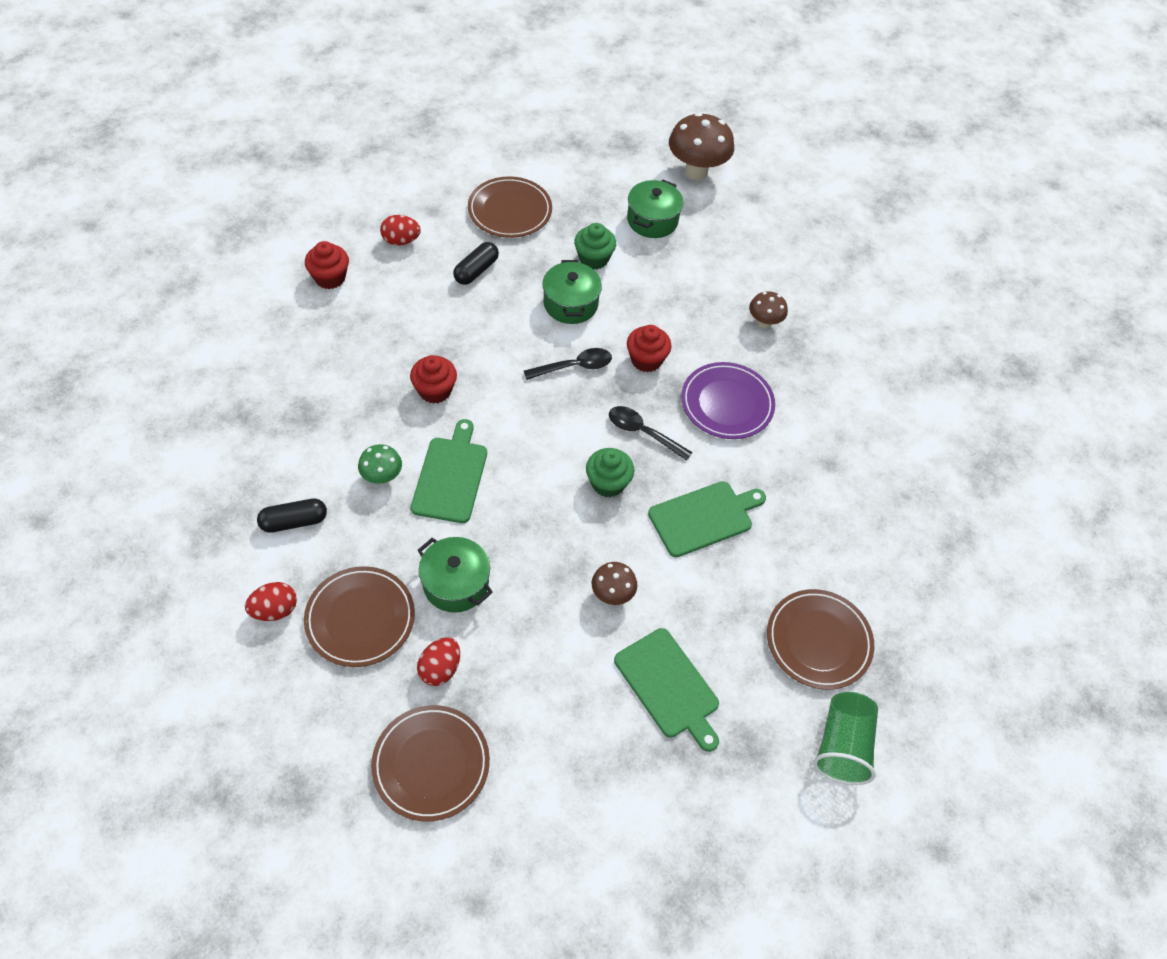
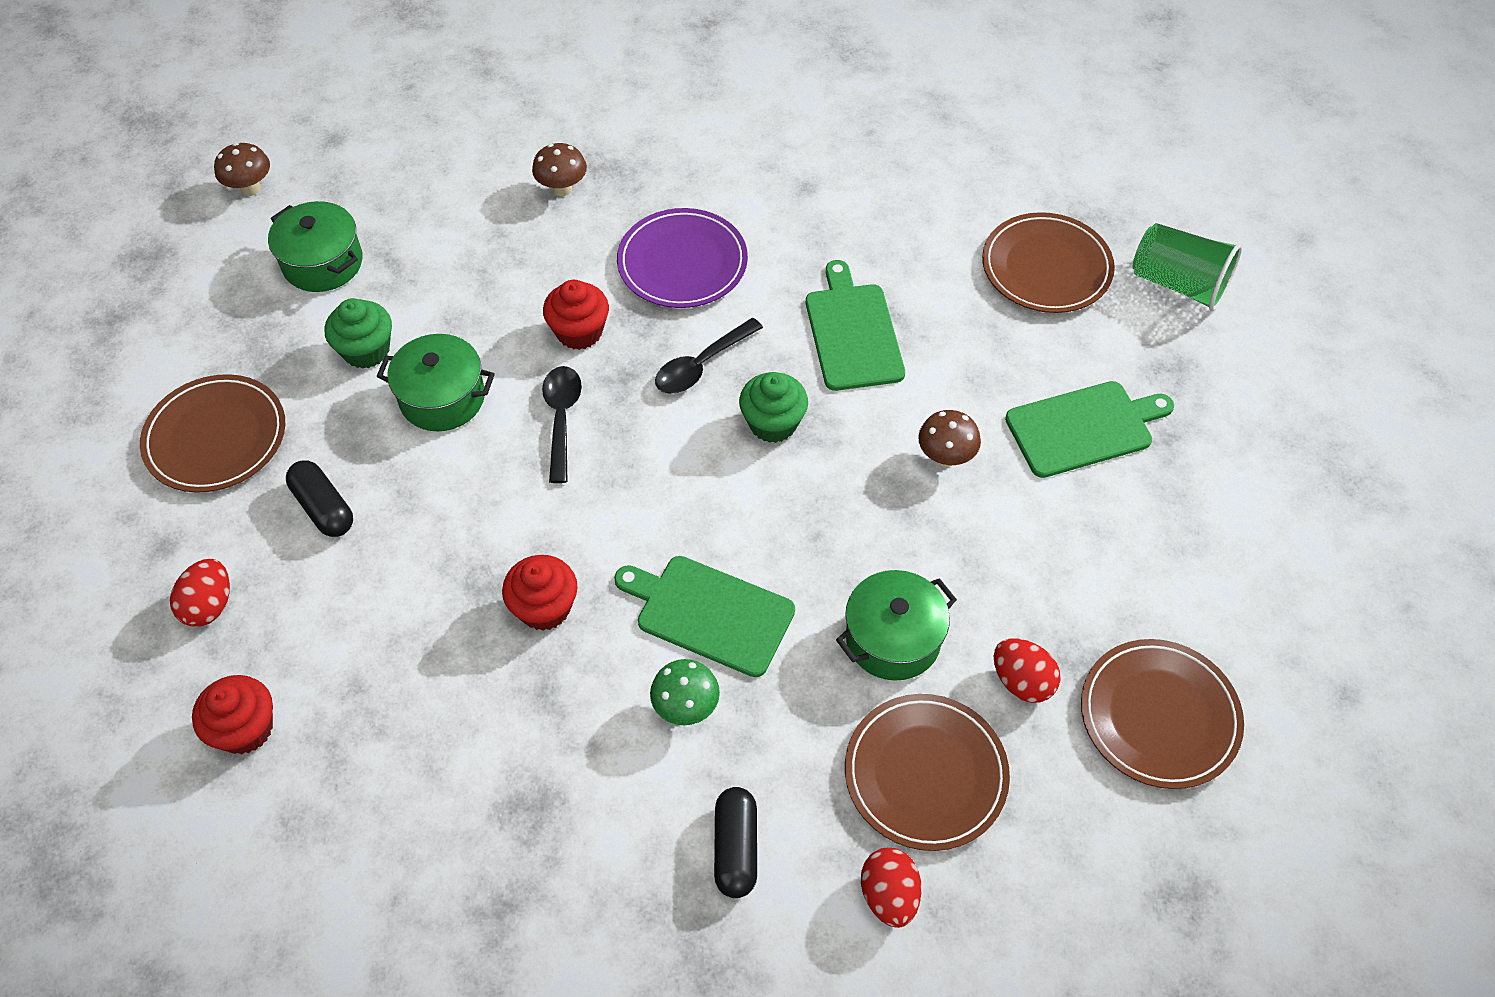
camera: 70 degrees left, 0 degrees up
(696, 171) = (251, 188): brown mushroom -> brown mushroom, size x0.54

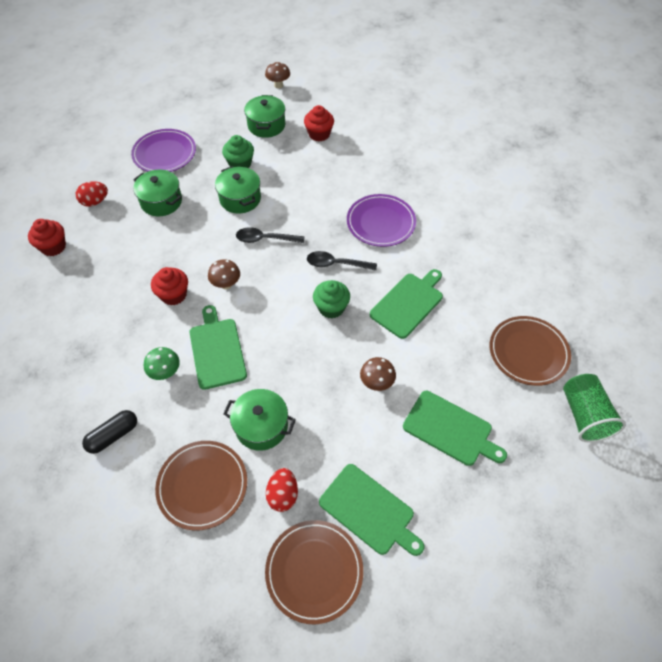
camera: 50 degrees right, 0 degrees up
(216, 437) = (164, 154): brown plate -> purple plate
(324, 507) = (161, 201): black capsule -> green pot
(561, 419) = (265, 239): black spoon -> black spoon turned 135 degrees counterclockwise
(562, 189) = (375, 162): brown mushroom -> brown mushroom (226, 284)
(579, 332) = (312, 215): red cupcake -> red cupcake (319, 134)
(889, 895) = (131, 510): red egg -> none
(1124, 597) = (369, 511): none -> green cutting board

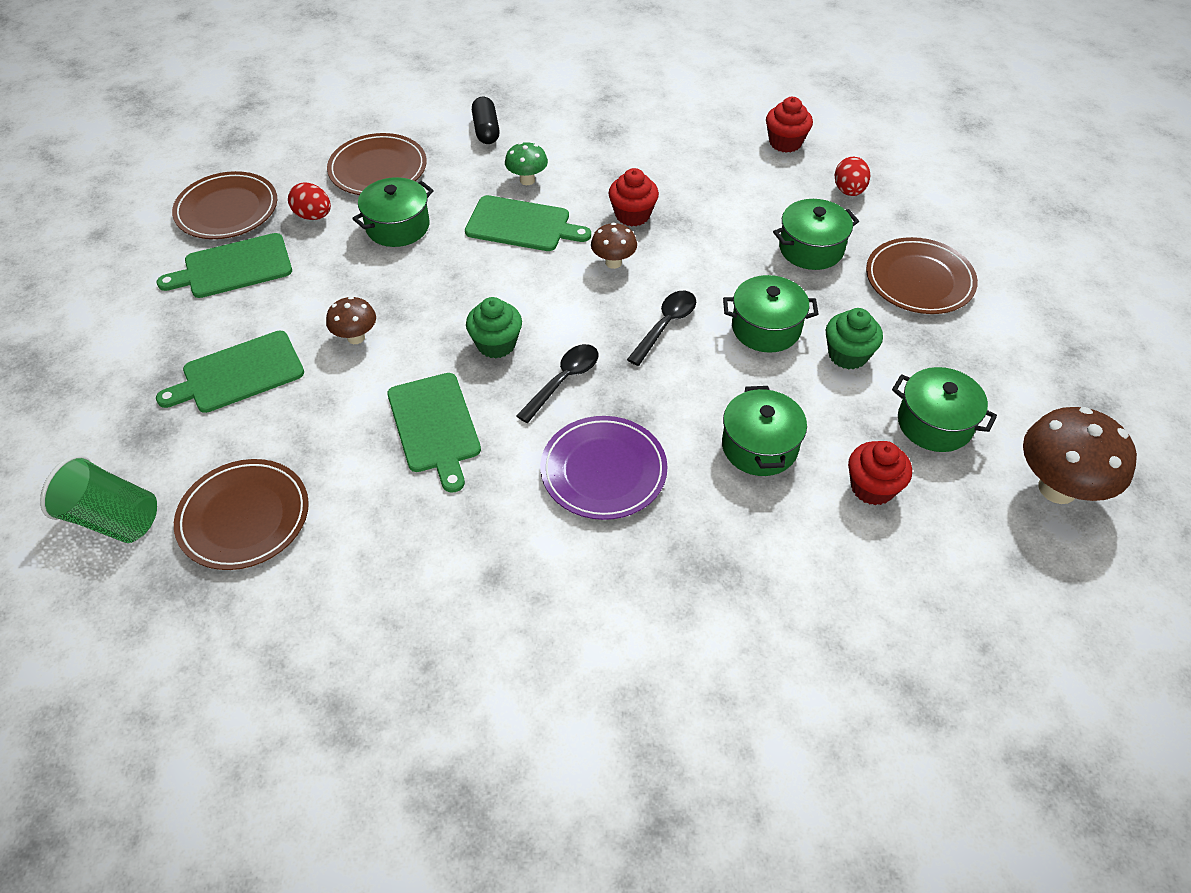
camera: 120 degrees right, 5 degrees down
(164, 154) = (919, 280): purple plate -> brown plate
(278, 85) = (1057, 488): brown mushroom -> brown mushroom, size x1.87
(323, 175) = (759, 446): none -> green pot

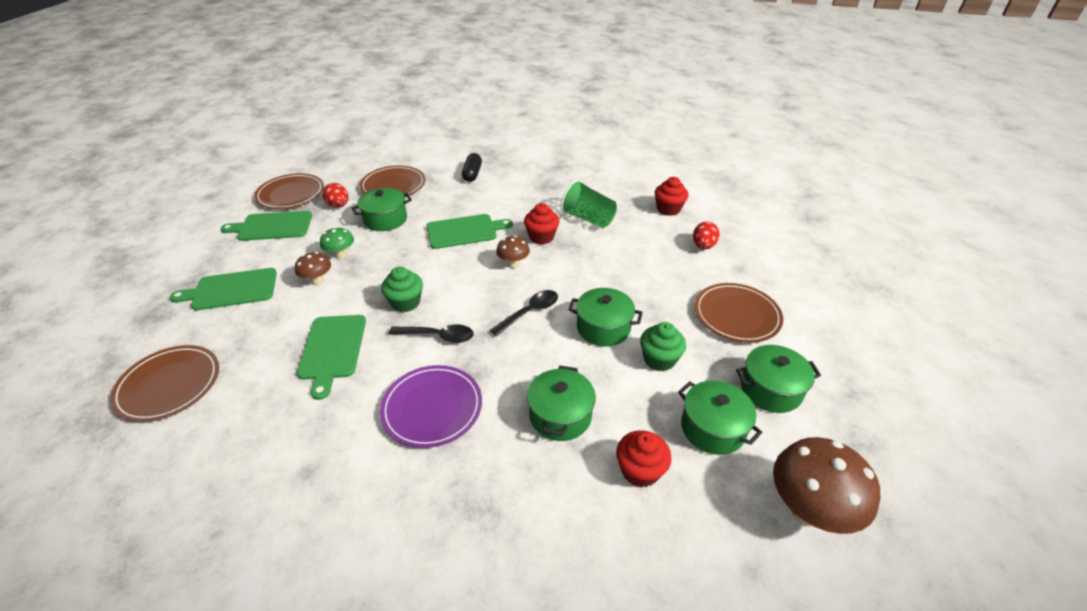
camera: 15 degrees right, 10 degrees down
(113, 518) = (90, 367): green cup -> green cup (588, 219)
(522, 225) = (464, 231): green cutting board -> green cutting board turned 45 degrees counterclockwise
(527, 180) = (482, 205): green mushroom -> green mushroom (341, 255)
(563, 381) = (438, 336): black spoon -> black spoon turned 45 degrees clockwise
(811, 249) = (660, 279): green pot -> green pot (770, 389)

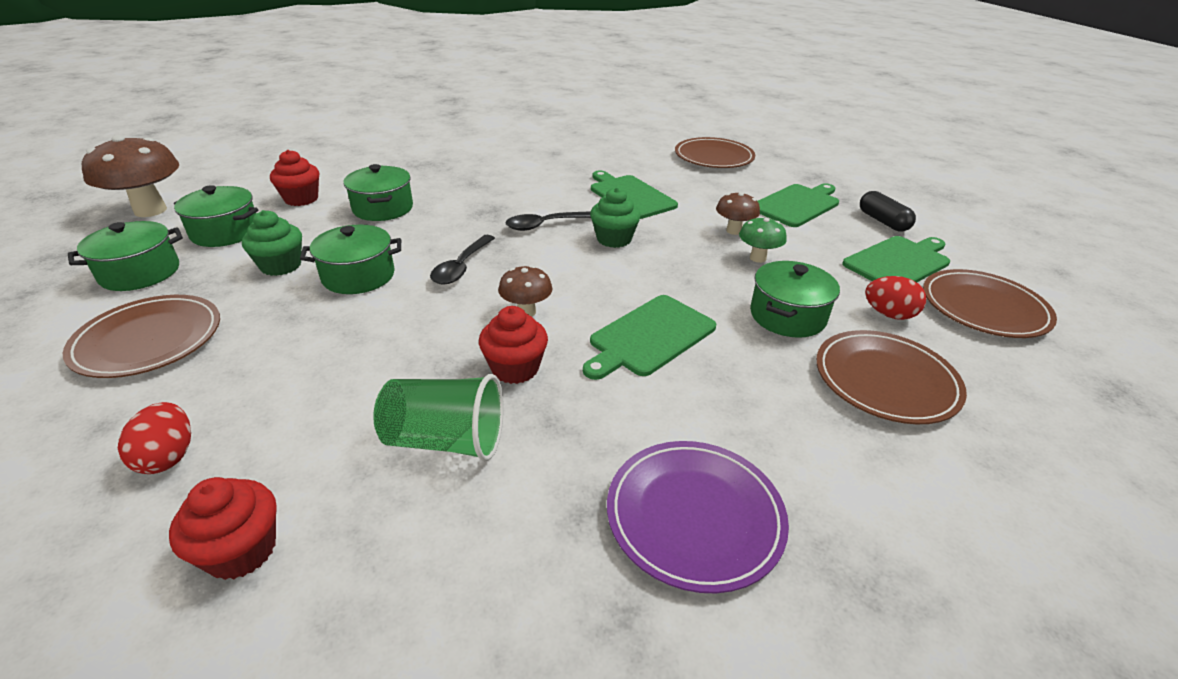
camera: 150 degrees right, 5 degrees down
(432, 408) = (500, 189): purple plate -> purple plate (694, 516)
(472, 174) = (799, 477): black capsule -> black capsule (883, 221)

